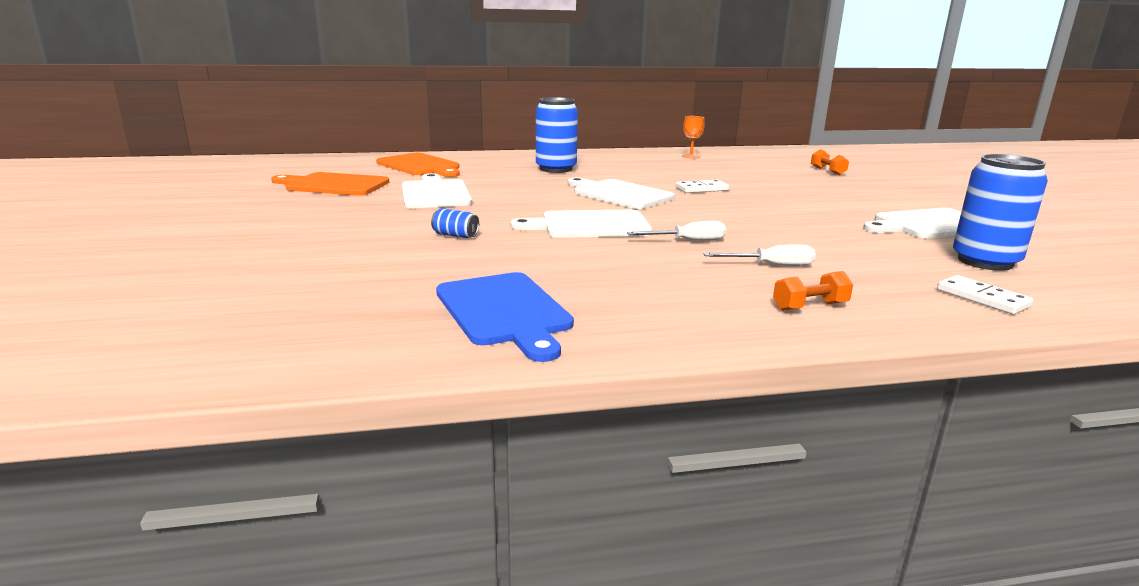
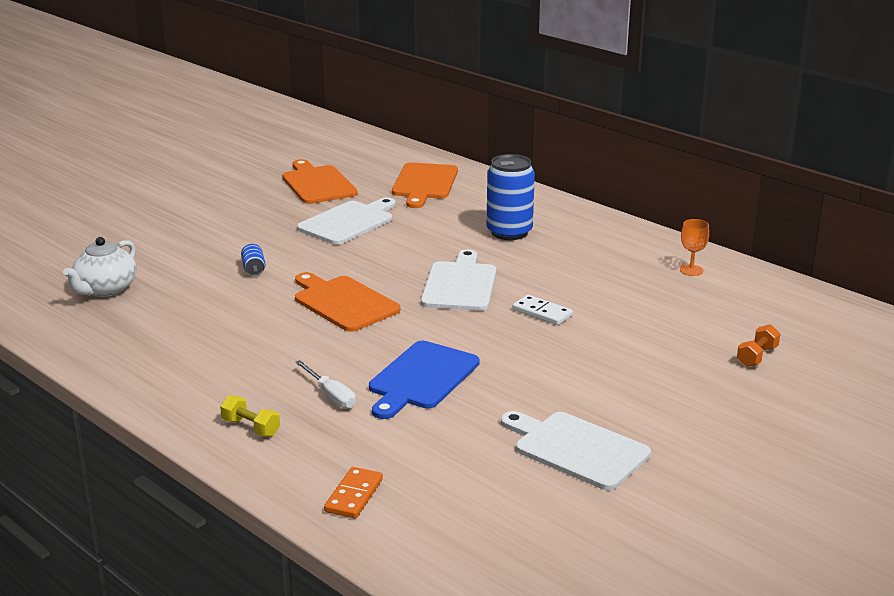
camera: 55 degrees right, 5 degrees up
(356, 300) = (105, 289): none -> white teapot
(505, 311) = (132, 334): blue cutting board -> blue cutting board (422, 378)
(590, 225) = (343, 303): white cutting board -> orange cutting board
(688, 241) = (353, 349): white screwdriver -> none
(810, 306) = (251, 427): orange dumbbell -> yellow dumbbell
(982, 298) = (353, 495): white domino -> orange domino
(985, 261) = (471, 489): blue can -> none

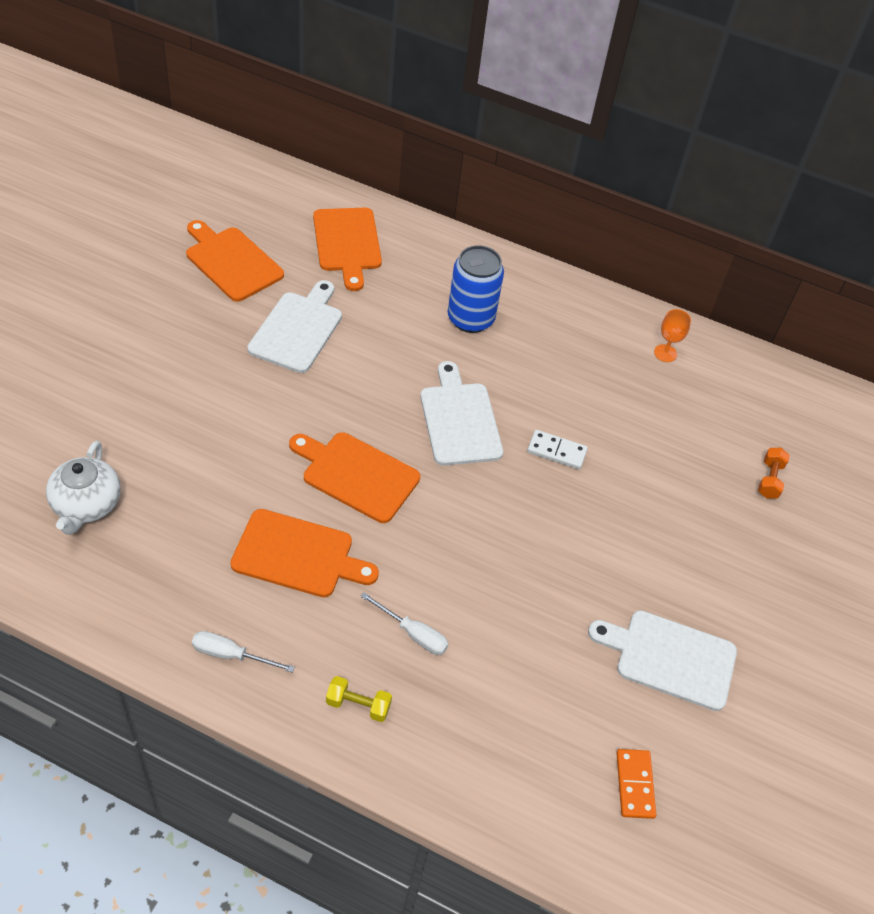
camera: 25 degrees left, 25 degrees up
(161, 382) = (231, 655): none -> white screwdriver
(253, 269) = (234, 434): blue can -> none
(259, 338) = (298, 555): none -> orange cutting board
(353, 495) = (503, 782): orange domino -> orange domino (634, 784)
(422, 378) = (488, 584): blue cutting board -> none

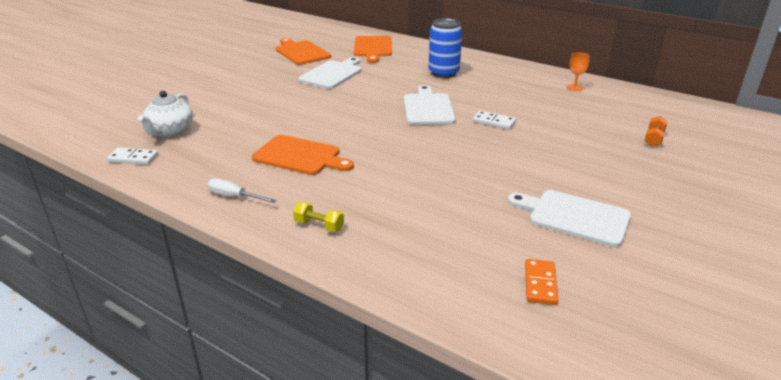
camera: 15 degrees right, 20 degrees down
(55, 578) = (133, 158): none -> white domino
(356, 475) = (352, 126): orange cutting board -> none
(413, 633) = (371, 194): white screwdriver -> none

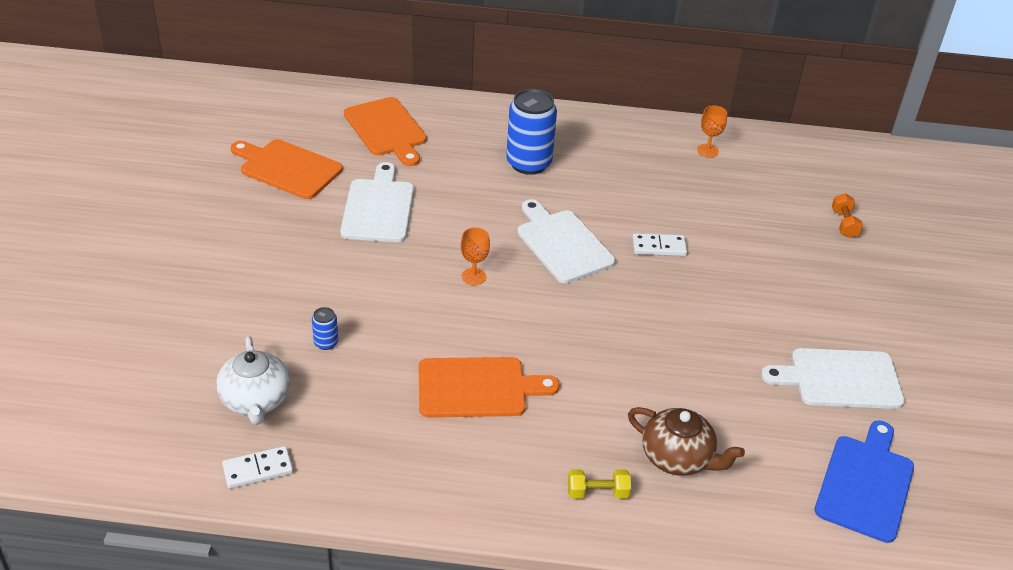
camera: 30 degrees left, 10 degrees up
(234, 197) = (460, 486): white screwdriver -> none
(237, 118) = (326, 343): none -> blue can
(355, 110) = (473, 276): none -> orange goblet
(397, 224) = (678, 458): none -> brown teapot
(540, 284) = (865, 484): orange domino -> blue cutting board

